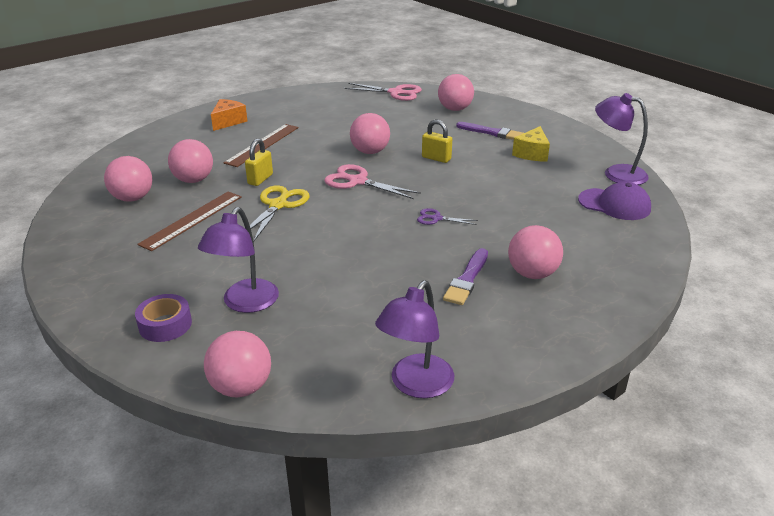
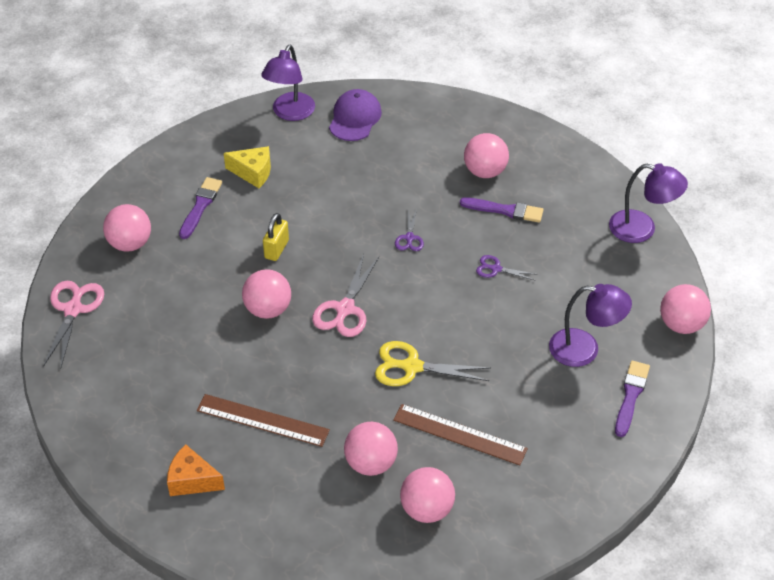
camera: 100 degrees left, 15 degrees up
(165, 325) = (631, 396): purple tape -> purple brush
(260, 179) = (356, 398): yellow padlock -> none
(380, 262) = (496, 269): none -> purple scissors

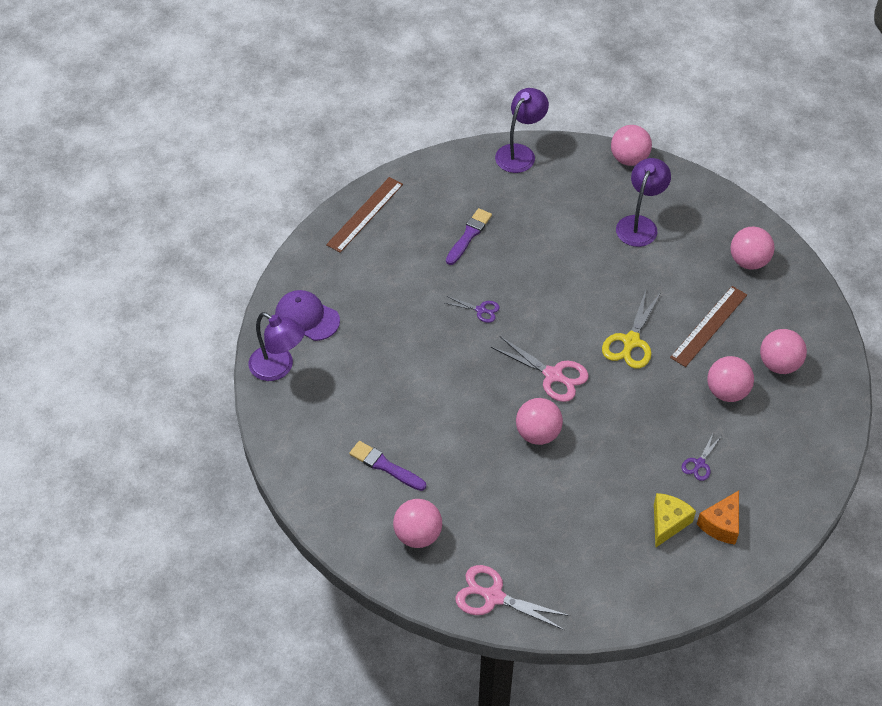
camera: 75 degrees left, 5 degrees up
(253, 173) = (353, 414): yellow cheese -> yellow cheese (668, 523)
(262, 420) = (665, 460): brown ruler -> brown ruler (365, 214)
(276, 249) = (463, 413): yellow padlock -> none
(485, 171) = (415, 237): pink ball -> pink ball (748, 261)
(496, 269) = (536, 259): purple scissors -> purple scissors (699, 463)
(631, 396) = (693, 209): purple brush -> none

